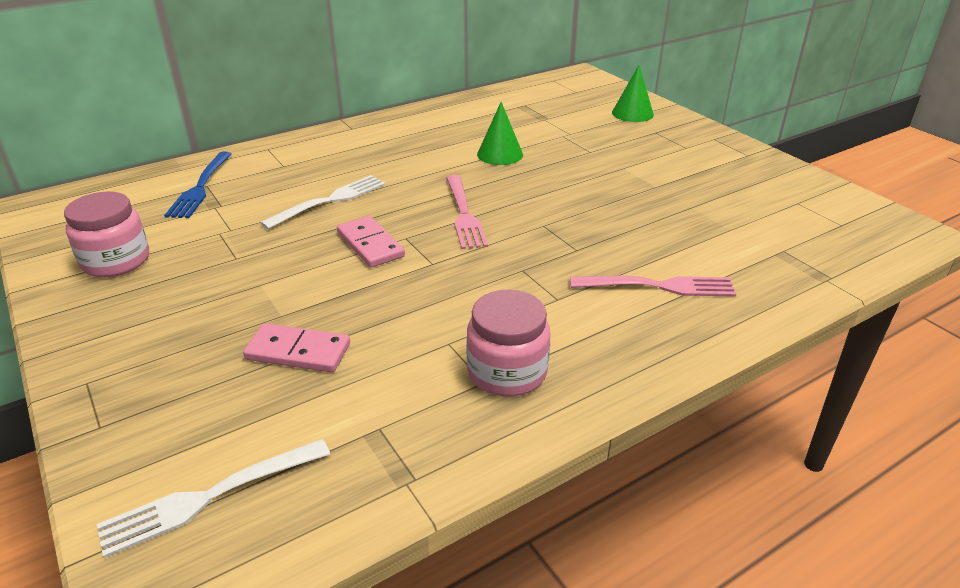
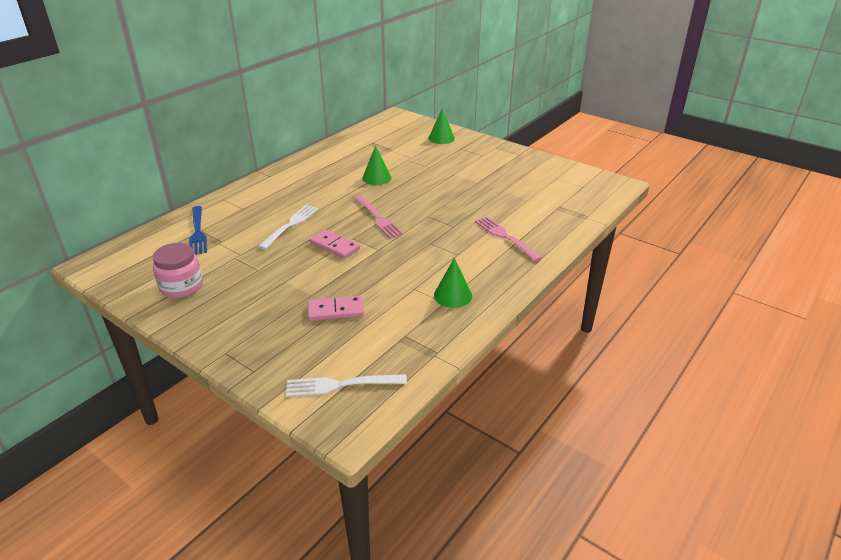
camera: 20 degrees left, 0 degrees up
(210, 497) = (341, 385): white fork -> white fork turned 45 degrees clockwise
(507, 372) = (453, 295): pink jar -> green cone
(658, 286) = (505, 237): pink fork -> pink fork turned 105 degrees counterclockwise

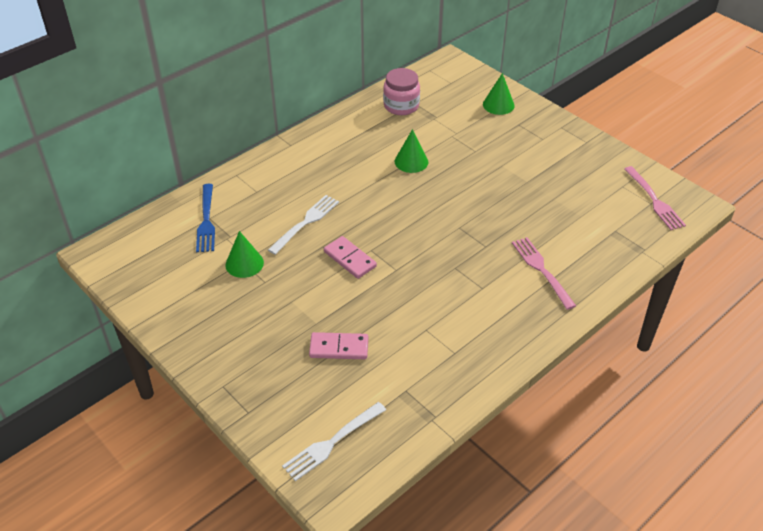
camera: 10 degrees right, 10 degrees up
(181, 287) = (185, 295): pink jar -> pink jar (401, 106)
(341, 385) = (332, 442): white fork -> white fork turned 45 degrees counterclockwise
(378, 218) = (403, 224): pink fork -> pink fork (654, 200)
(453, 295) = (466, 345): green cone -> green cone (244, 263)

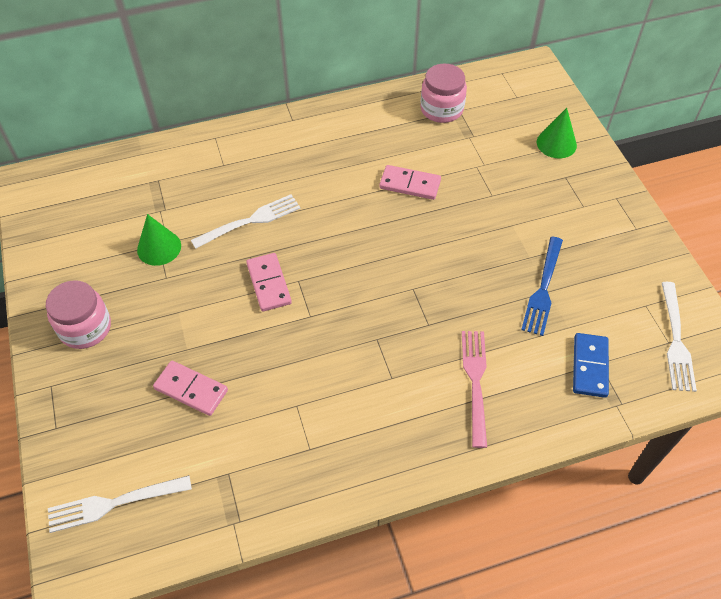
camera: 25 degrees right, 10 degrees up
(206, 220) = (153, 182): blue fork -> blue fork (543, 289)
(223, 337) = (85, 328): none -> pink jar
(411, 161) = (410, 184): green cone -> pink domino
(610, 234) = (589, 366): none -> blue domino
(654, 200) = (676, 340): pink fork -> white fork

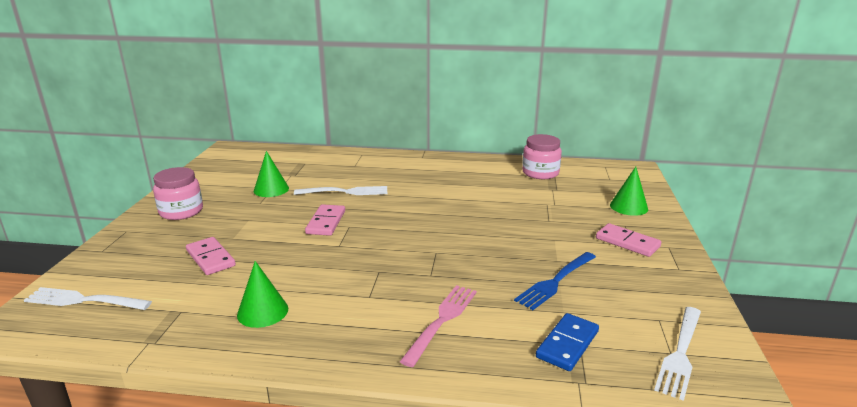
camera: 25 degrees right, 30 degrees down
(308, 440) = (262, 311): none -> green cone
(410, 184) = (483, 201): pink domino -> pink domino (627, 242)

